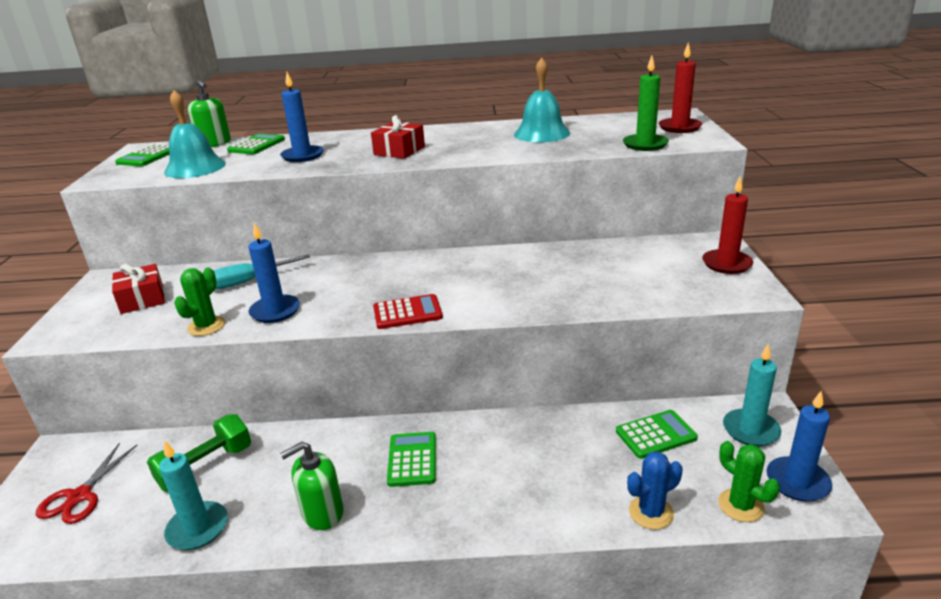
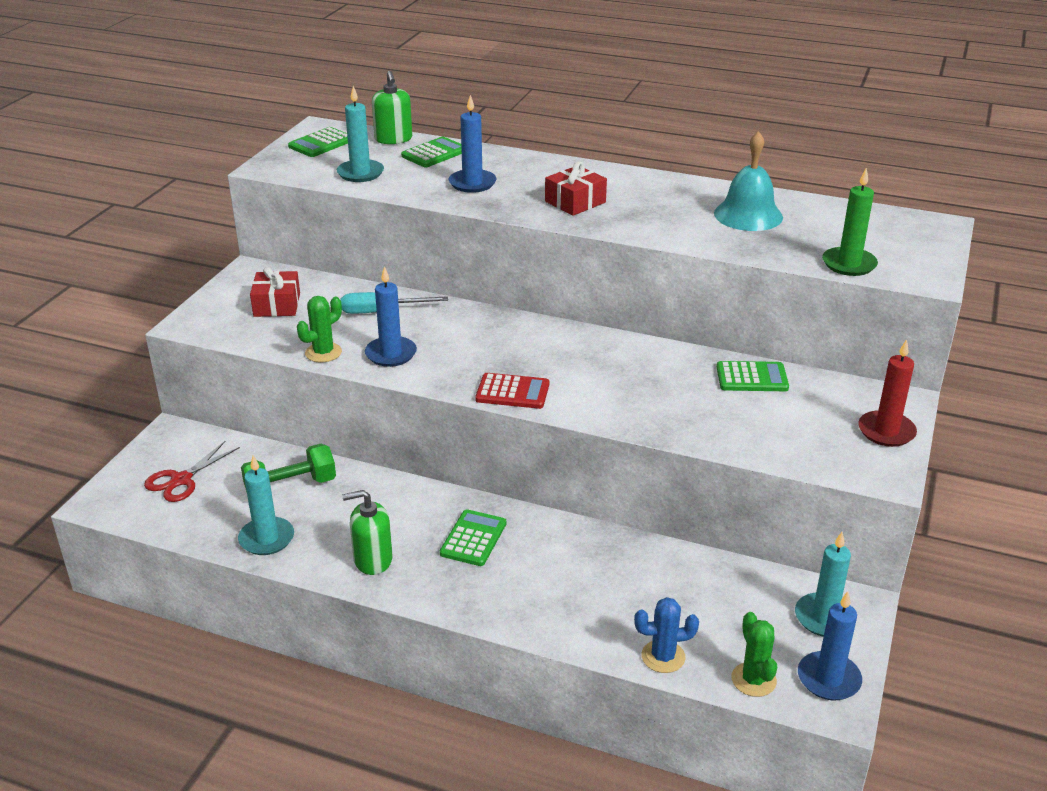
camera: 20 degrees right, 5 degrees up
(195, 168) = (360, 173): turquoise bell -> turquoise candle
(656, 435) = (722, 591): green calculator -> green calculator (752, 378)
(679, 127) = (916, 247): red candle -> none

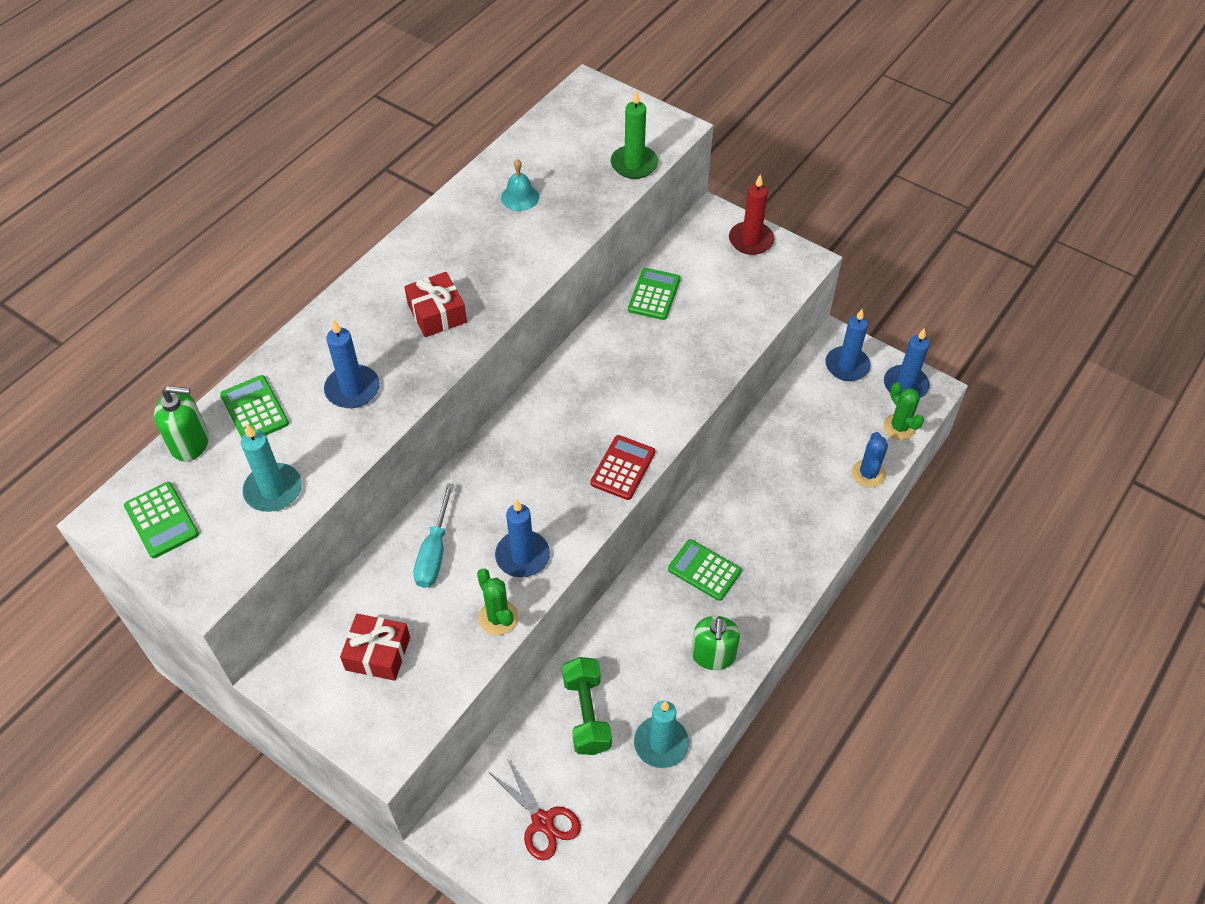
camera: 75 degrees left, 20 degrees up
(748, 215) = (520, 197): turquoise bell -> turquoise bell, size x0.58
(753, 680) = (899, 427): green cactus -> green cactus turned 60 degrees clockwise
(824, 618) = (847, 366): turquoise candle -> blue candle

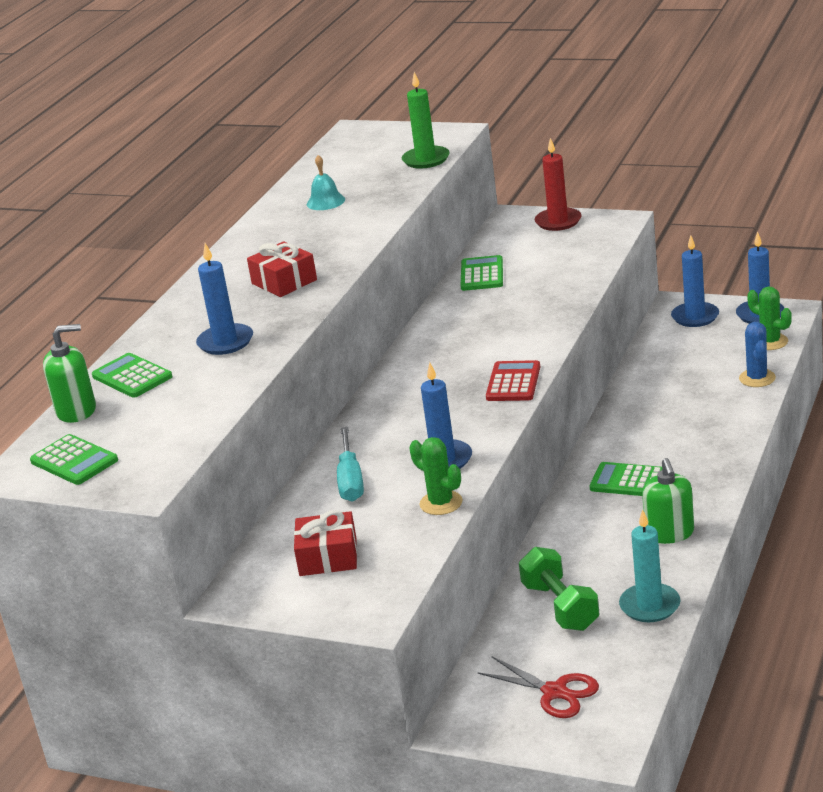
camera: 10 degrees left, 25 degrees down
(273, 490) = (180, 416): turquoise candle -> none

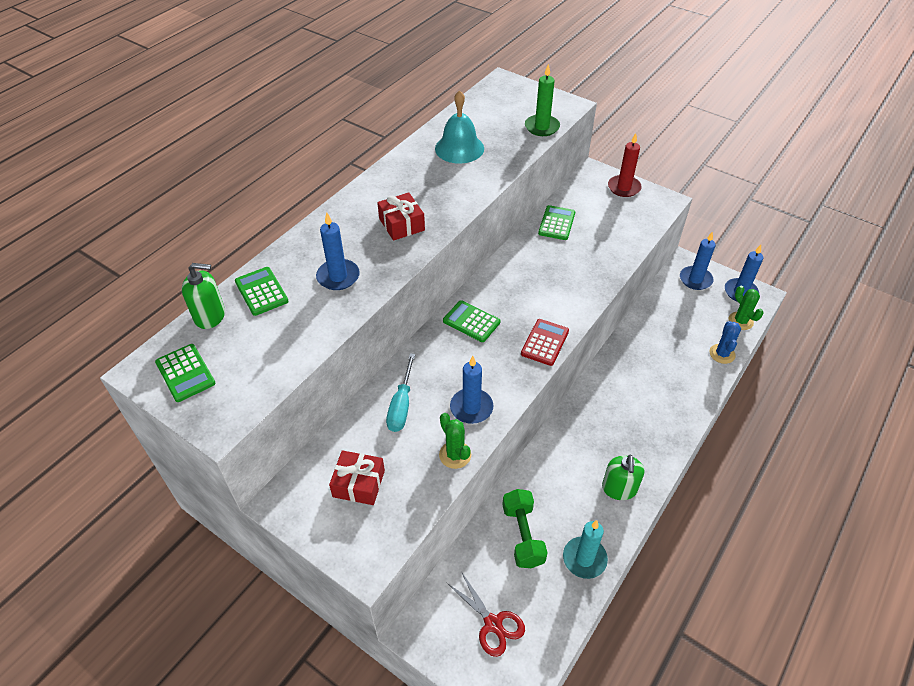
camera: 10 degrees right, 20 degrees up
(325, 201) = (459, 148): turquoise bell -> turquoise bell, size x1.73
(628, 481) = (605, 424): green calculator -> green calculator (471, 322)

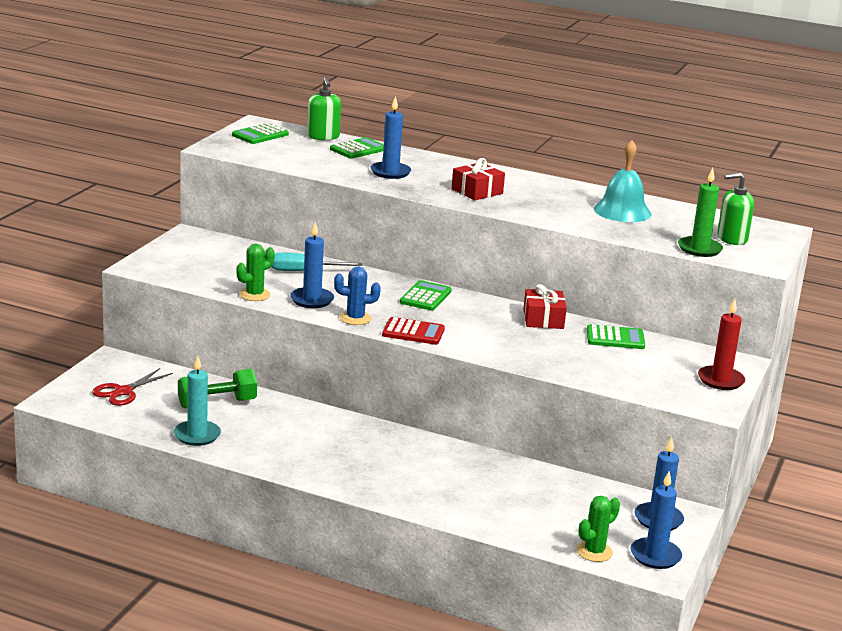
camera: 75 degrees right, 25 degrees down
(359, 483) = (214, 260): red gift -> red gift (543, 319)
(619, 488) = (286, 455): green soap dispenser -> green soap dispenser (732, 239)
(722, 354) = (522, 532): blue cactus -> blue cactus (355, 318)

